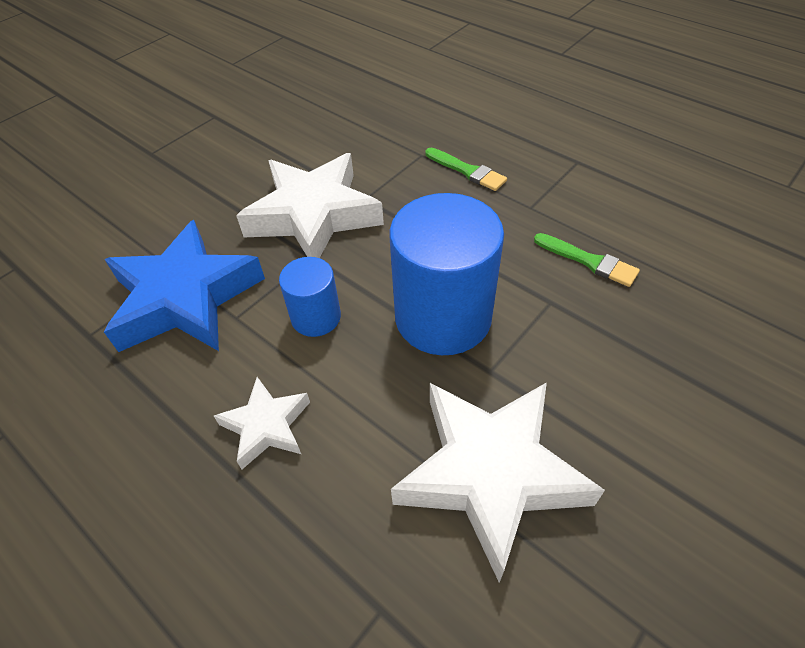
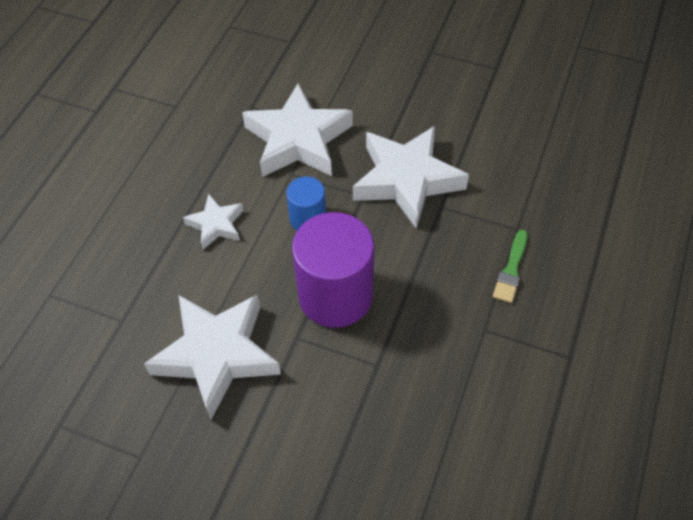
camera: 70 degrees right, 5 degrees up
(185, 298) = (298, 140): blue star -> white star
(443, 317) = (335, 295): blue cylinder -> purple cylinder
(589, 261) = (434, 386): green brush -> none

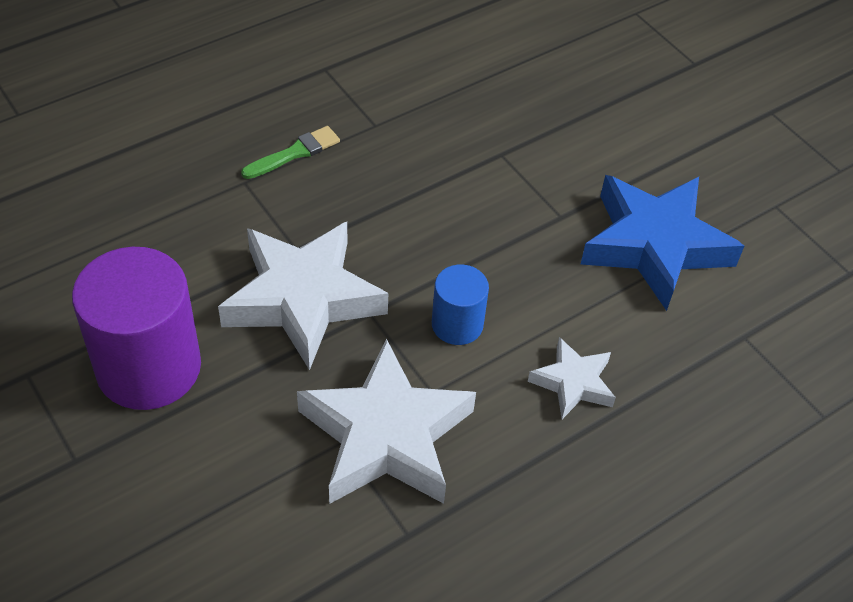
camera: 150 degrees left, 5 degrees down
(217, 355) = (654, 245): white star -> blue star
(335, 295) = (492, 230): purple cylinder -> purple cylinder (149, 367)

